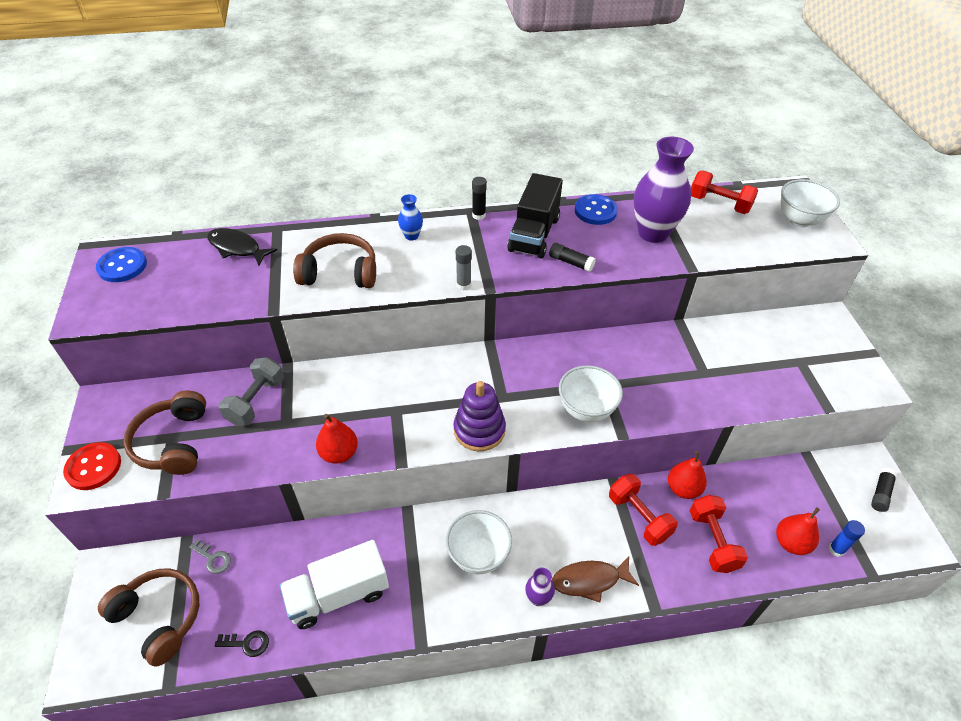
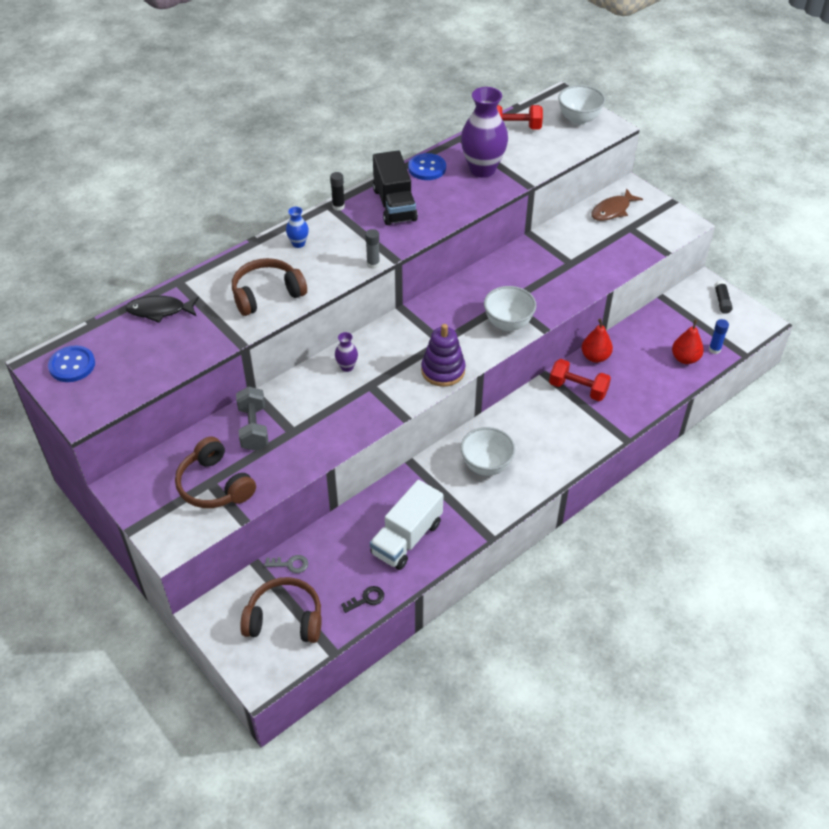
camera: 30 degrees left, 0 degrees up
(93, 467) = (166, 531): red button -> none
(339, 453) = (353, 432): red pear -> none
(538, 598) = (546, 471): purple vase -> purple vase (347, 367)
(571, 262) = (439, 215): black glue stick -> none
(589, 580) = (573, 443): brown fish -> brown fish (612, 210)
(713, 541) = (636, 381): red dumbbell -> none

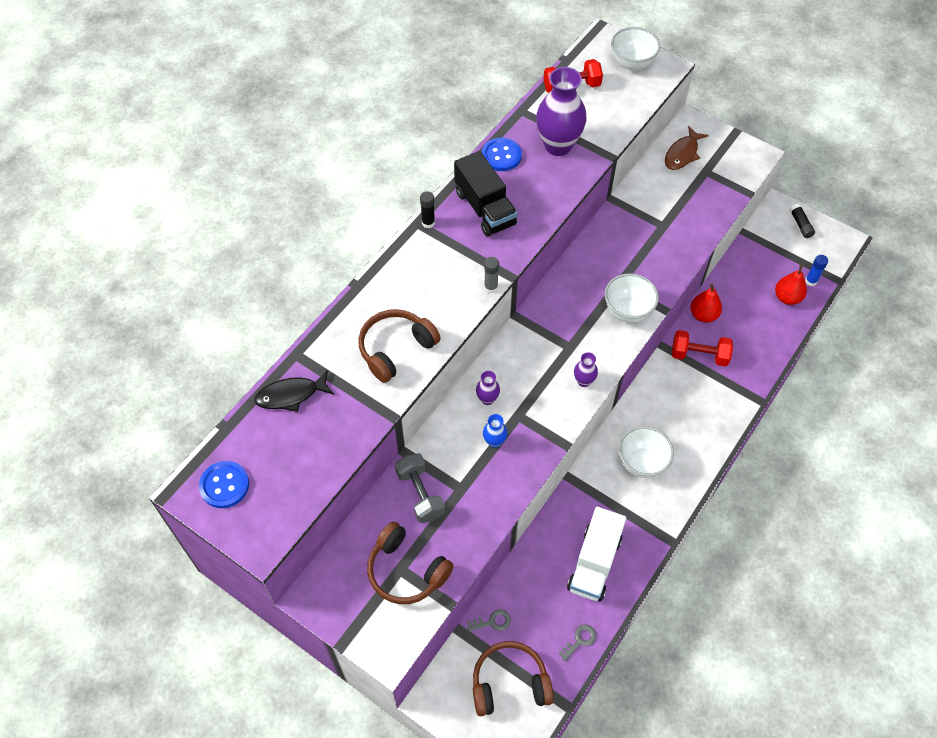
camera: 15 degrees left, 10 degrees up
(298, 243) = (404, 278): blue vase -> blue vase (494, 441)
(366, 599) = (580, 640): black key -> grey key
(443, 370) = (583, 381): purple stacking toy -> purple vase

